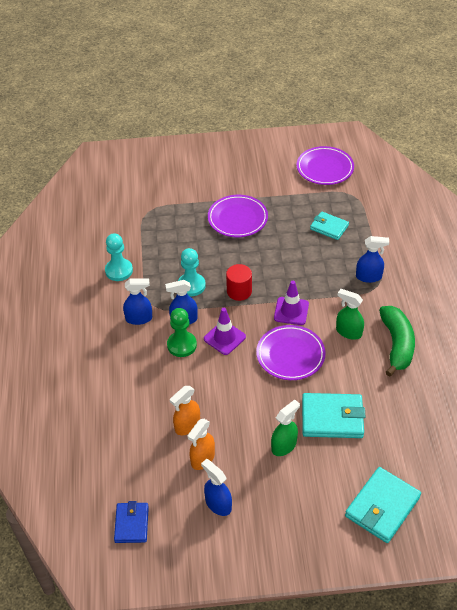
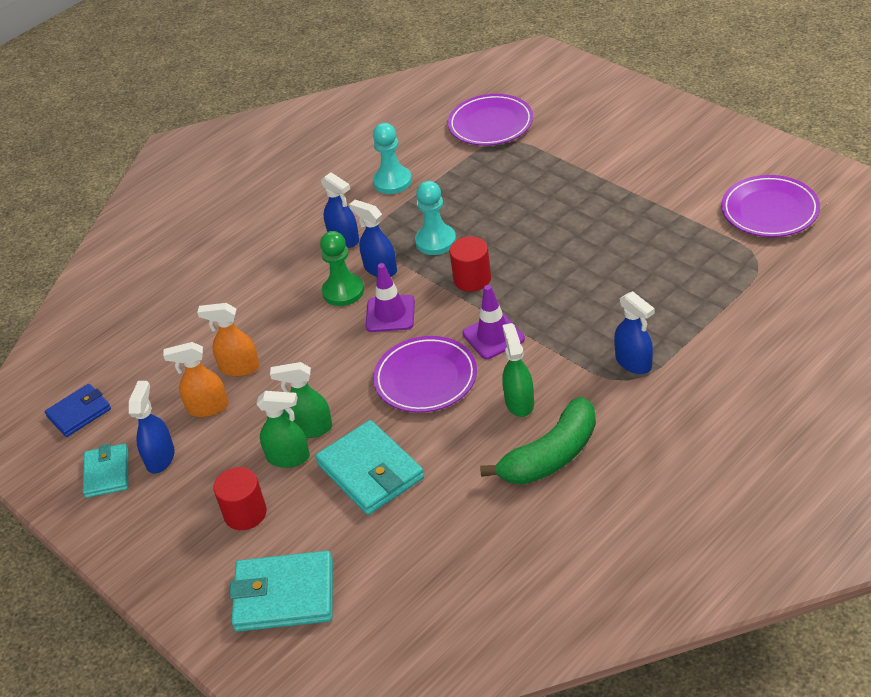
camera: 55 degrees right, 5 degrees down
(237, 219) = (583, 204): purple plate -> purple plate (490, 124)
(272, 423) = (310, 428): none -> green spray bottle
(305, 489) = (245, 513): none -> red cylinder
(329, 227) = (671, 279): turquoise wallet -> turquoise wallet (107, 473)

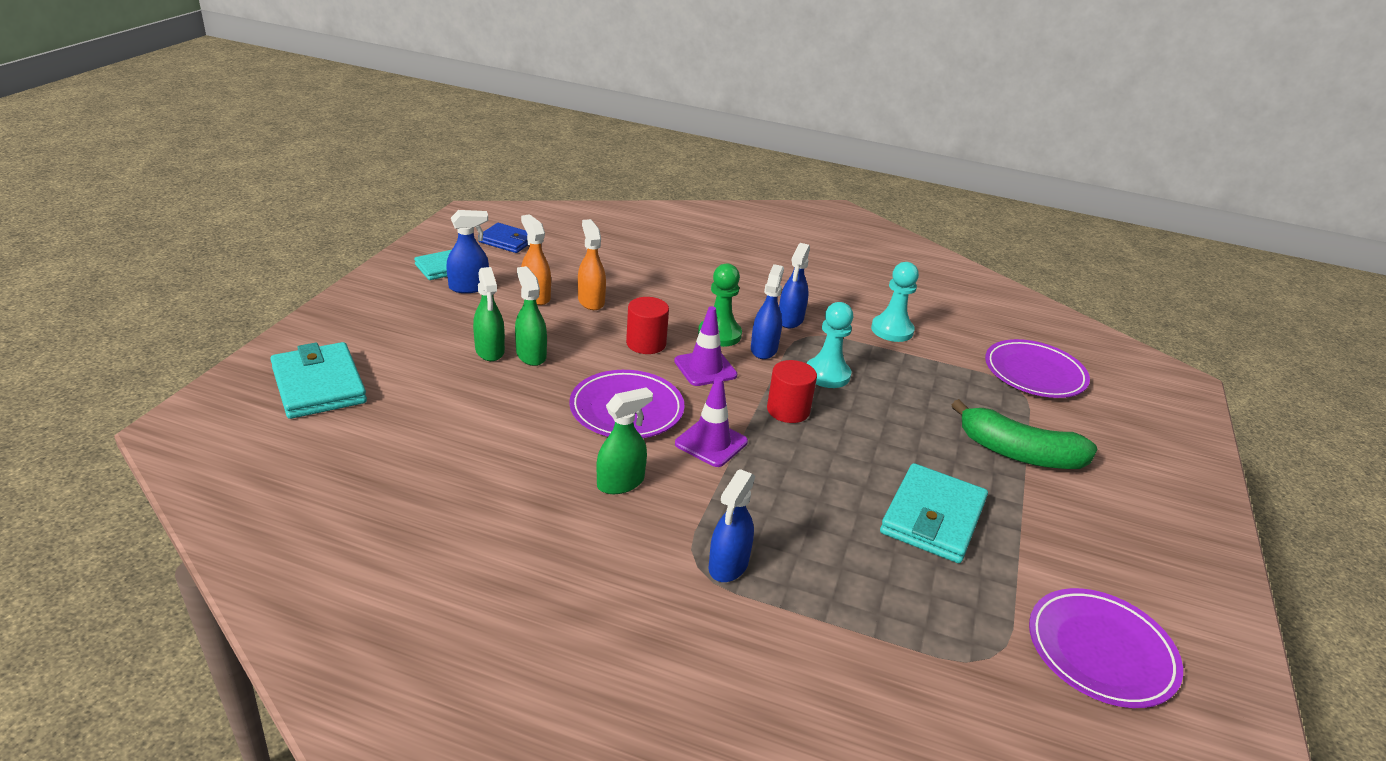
camera: 55 degrees right, 10 degrees down
(245, 513) = (415, 343): red cylinder -> red cylinder (646, 343)
(370, 471) = (486, 402): turquoise wallet -> turquoise wallet (932, 518)
(551, 456) = (548, 524): green banana -> green banana (1018, 453)

